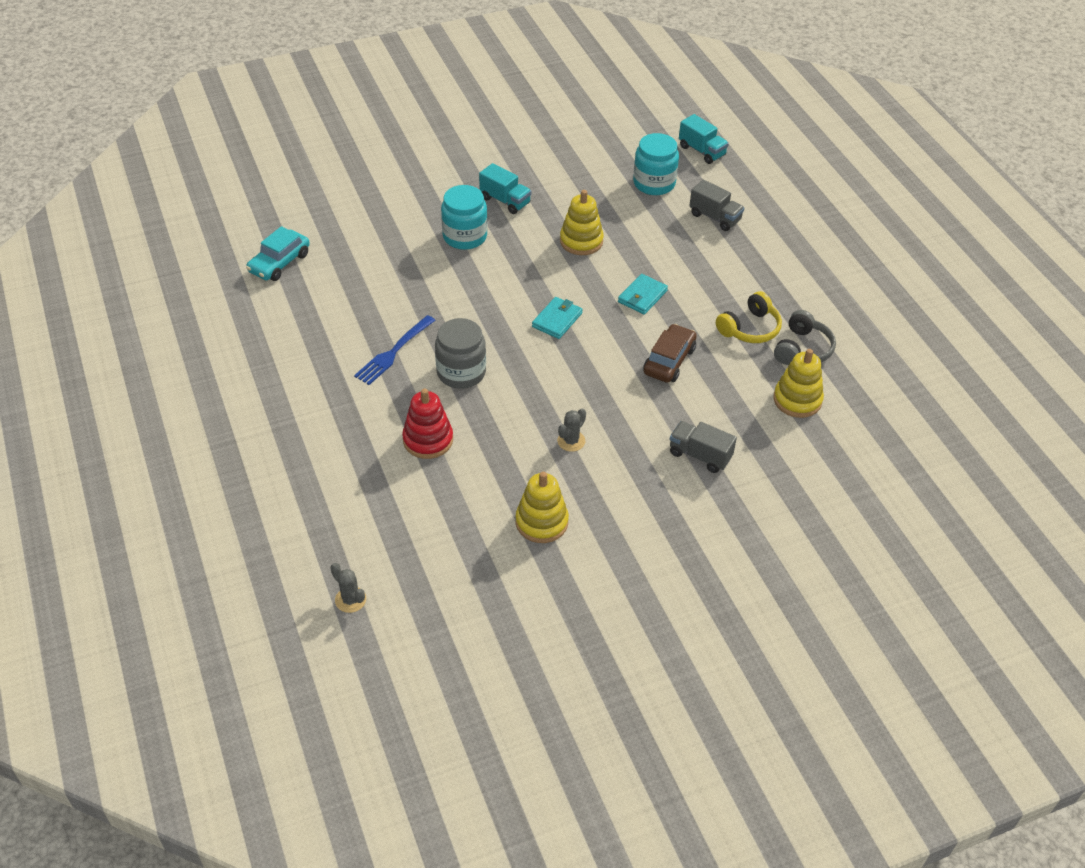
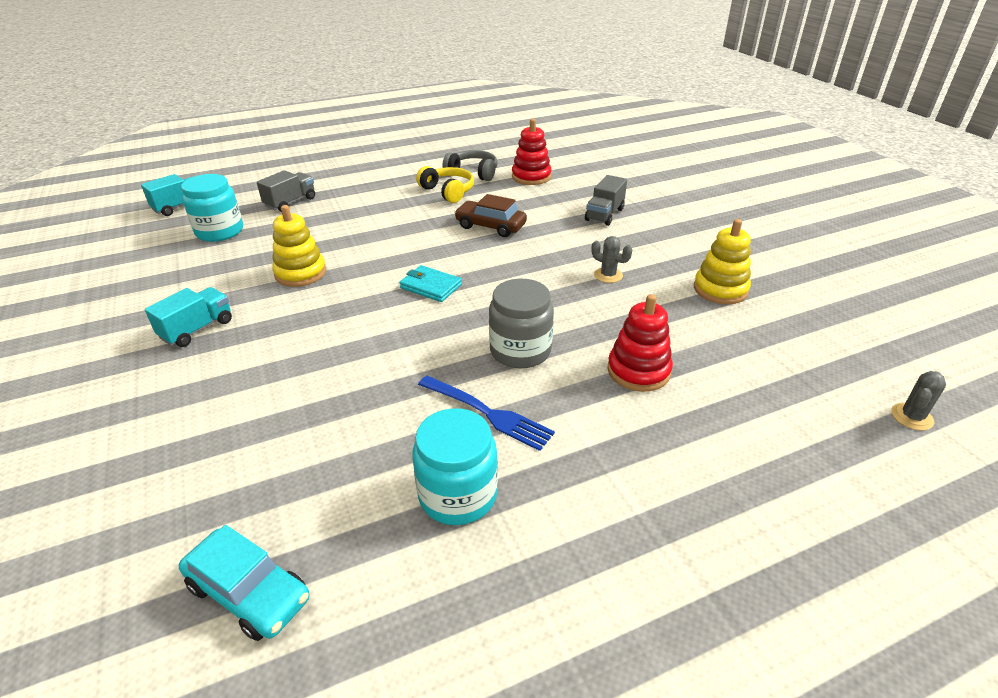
camera: 90 degrees left, 10 degrees down
(465, 236) = (259, 361): turquoise jar -> turquoise jar (458, 495)
(642, 296) = (399, 238): turquoise wallet -> none
(797, 400) = (531, 177): yellow stacking toy -> red stacking toy

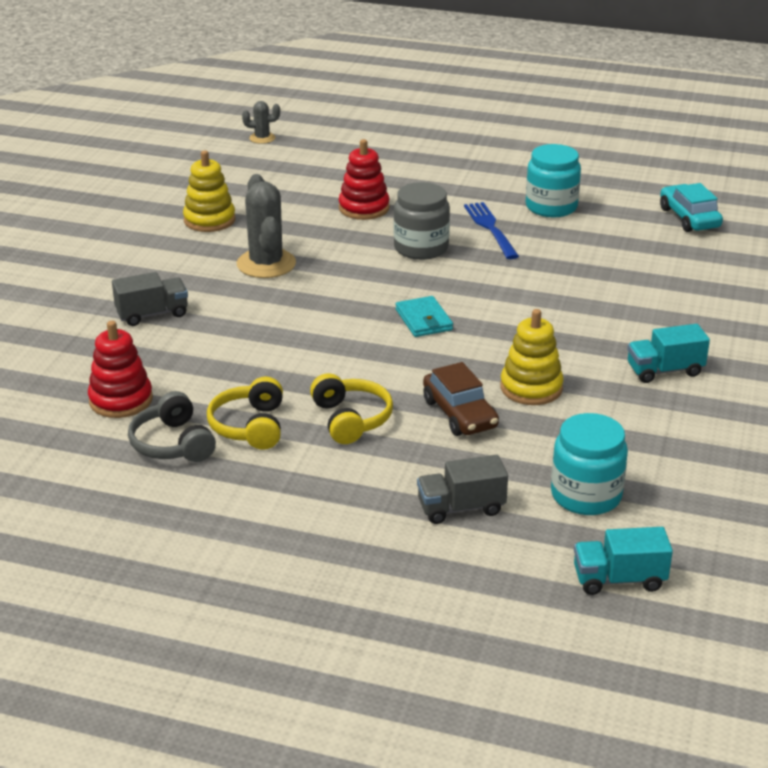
camera: 140 degrees left, 5 degrees down
(398, 214) = (351, 419): none -> yellow headphones
(490, 226) = (280, 354): brown car -> brown car (460, 414)
(608, 275) = (266, 264): grey cactus -> grey cactus, size x1.94

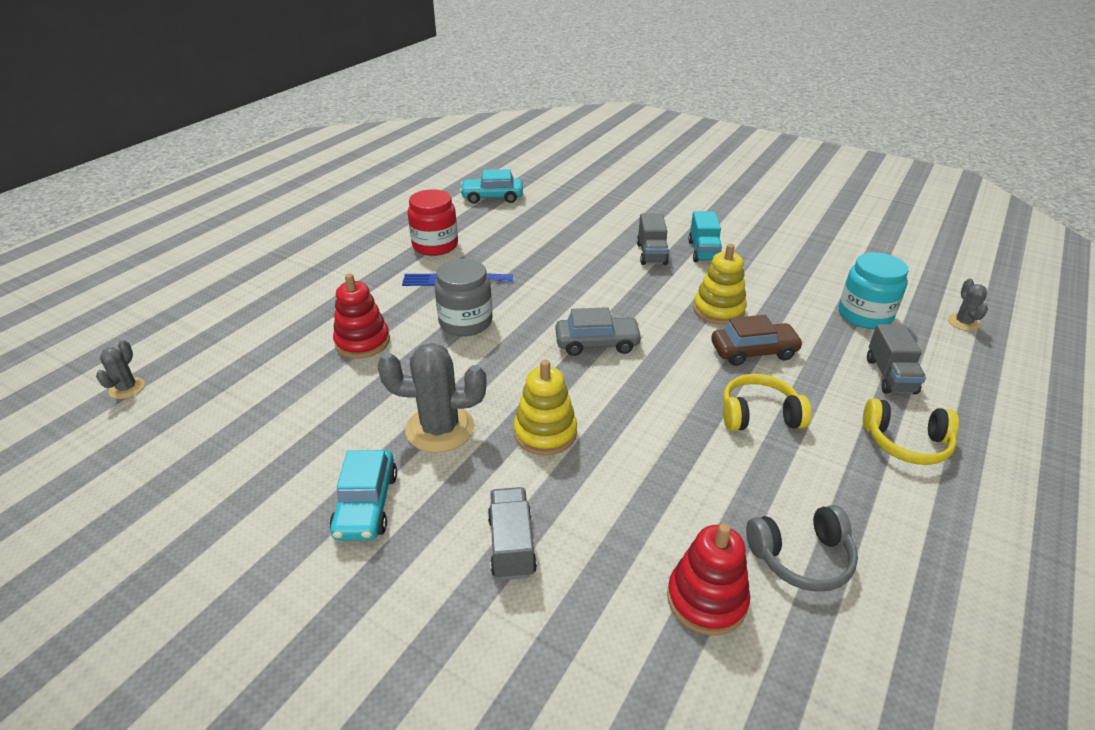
camera: 75 degrees left, 5 degrees up
(175, 252) = (366, 504): none -> turquoise car
(209, 220) = (303, 462): yellow stacking toy -> yellow stacking toy (545, 433)
(250, 426) = (768, 487): yellow headphones -> yellow headphones (906, 443)
(424, 320) = (597, 343): turquoise wallet -> grey car
(551, 207) = (435, 245): turquoise jar -> red jar
(619, 579) = (963, 322): turquoise truck -> grey cactus
(630, 335) = (651, 254): none -> grey truck

